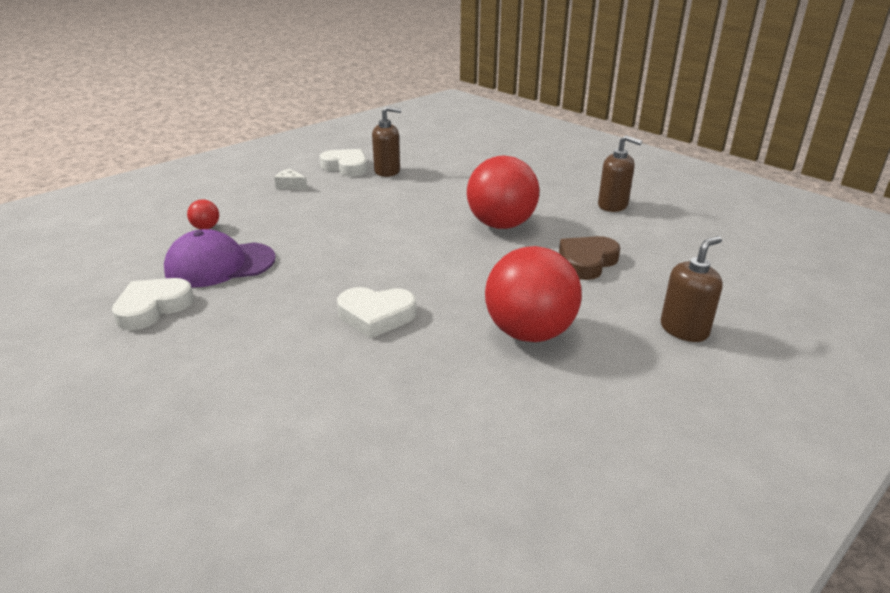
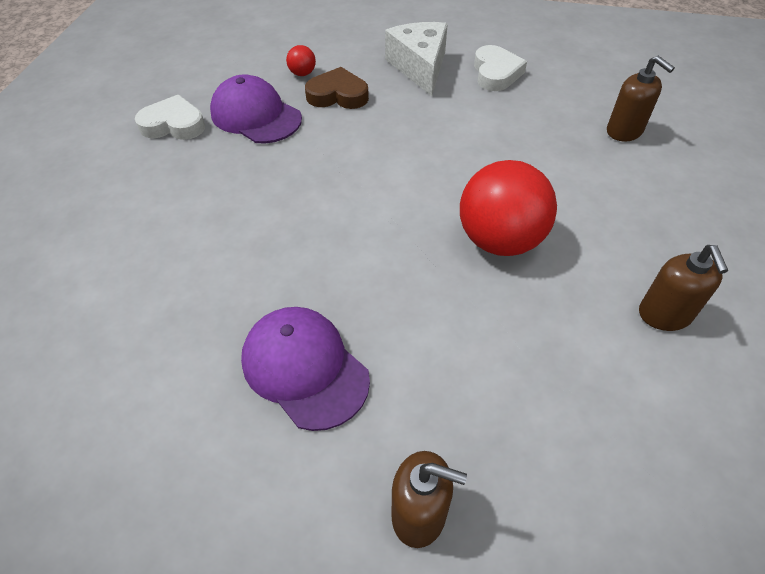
camera: 55 degrees right, 20 degrees up
(290, 186) = (419, 67): white cheese -> white cheese, size x2.31
(376, 316) = (252, 245): white heart -> none
(387, 171) = (520, 101): brown soap dispenser -> brown soap dispenser (624, 131)
(529, 333) = (304, 368): red ball -> purple cap
(587, 262) = (491, 352): brown heart -> brown heart (338, 95)

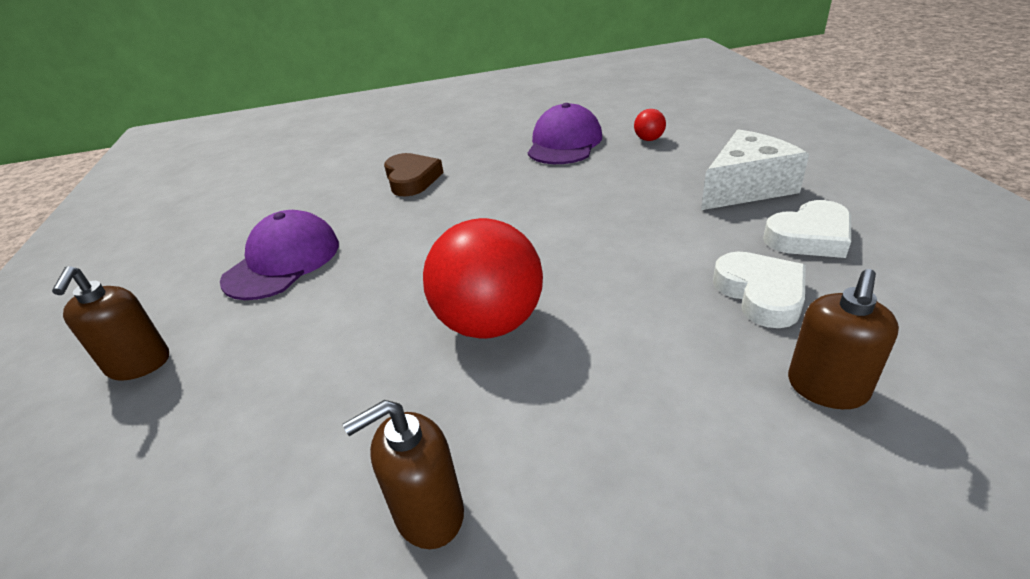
camera: 70 degrees right, 15 degrees down
(173, 125) = (521, 122): white heart -> white heart (760, 294)
(338, 95) = (637, 164): brown heart -> brown heart (412, 179)

